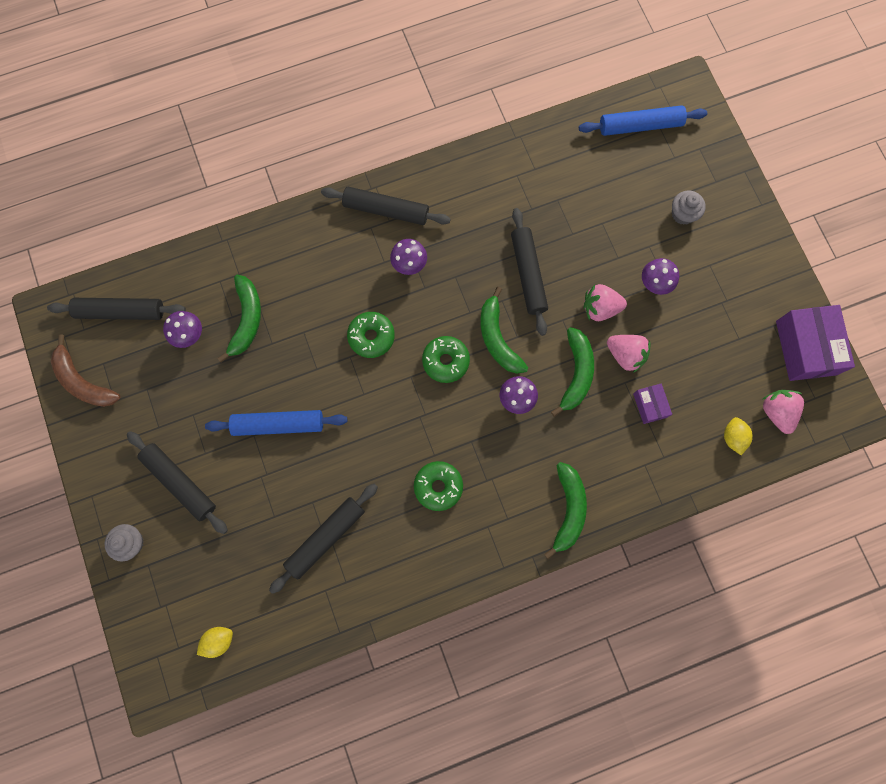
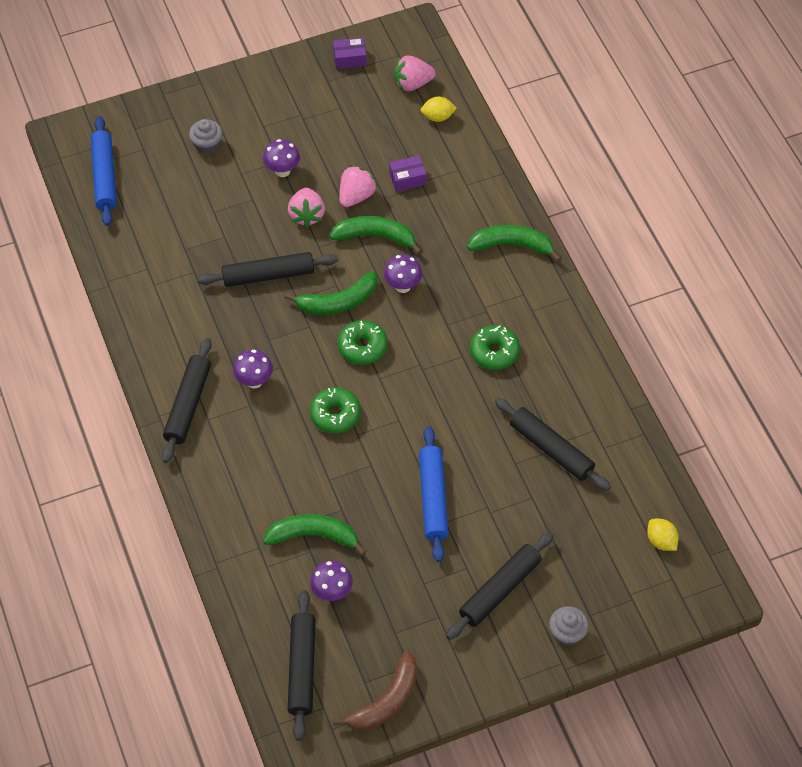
camera: 90 degrees left, 20 degrees down
(806, 348) = (350, 58): purple box -> purple box, size x0.51

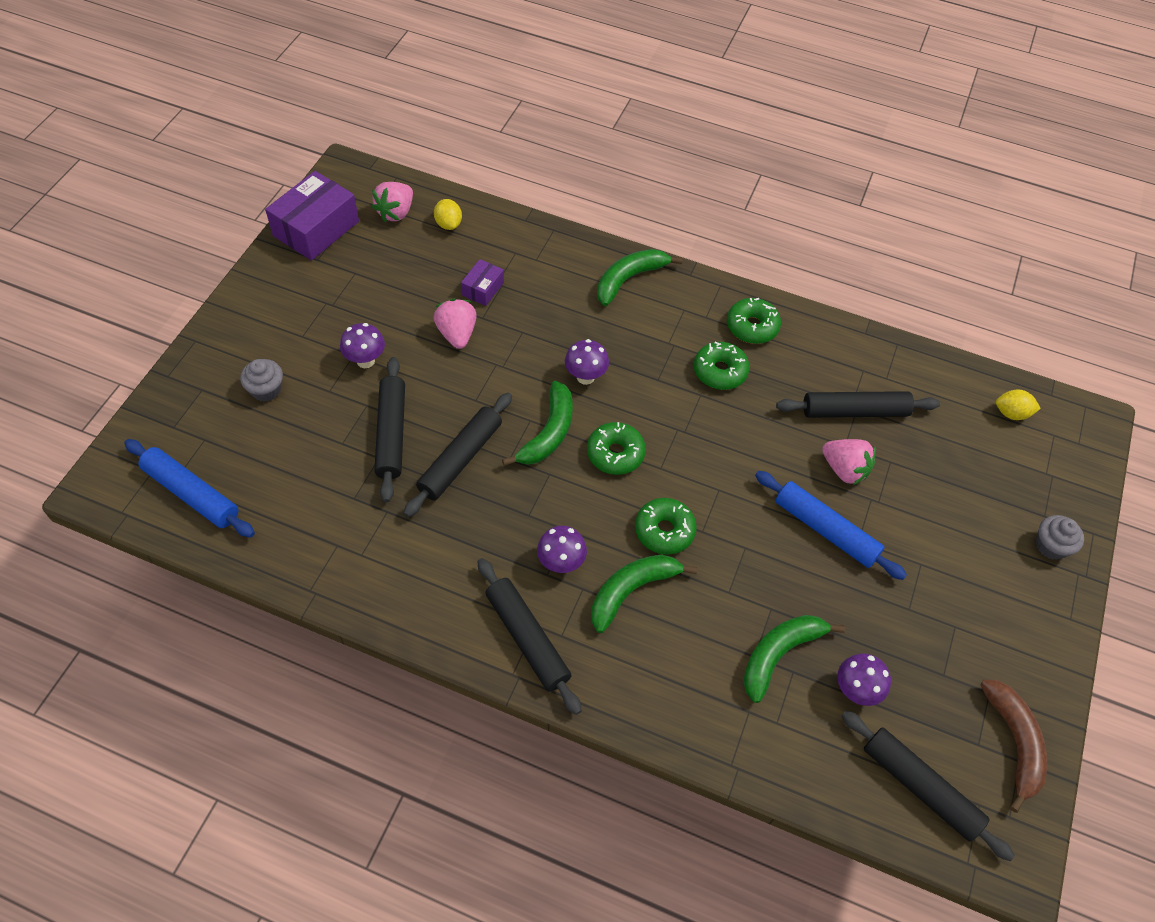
camera: 50 degrees left, 0 degrees up
(307, 215) = (433, 381): pink strawberry -> pink strawberry (844, 469)
(350, 58) = (316, 229): purple box -> purple box, size x1.97
(375, 236) = (513, 354): green banana -> green banana (631, 591)
(438, 117) = (448, 224): yellow lemon -> yellow lemon turned 60 degrees counterclockwise
(500, 590) = (966, 558): black rolling pin -> black rolling pin (391, 433)
(555, 341) = (752, 327): none -> green donut

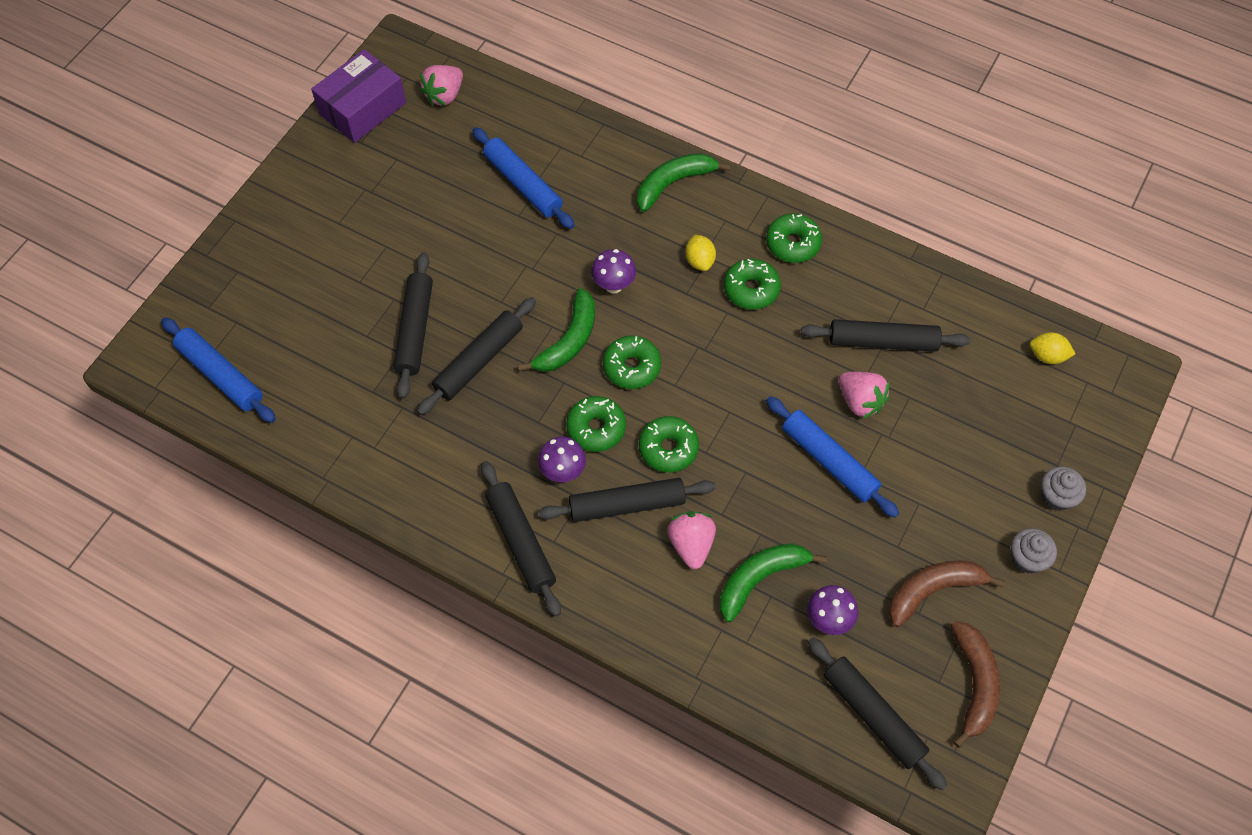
camera: 10 degrees right, 5 degrees up
(266, 389) = (299, 276): grey cupcake -> grey cupcake (1027, 558)
(365, 361) = (398, 253): purple mushroom -> none
(448, 224) = (496, 111): yellow lemon -> yellow lemon (699, 261)
(457, 334) = (491, 231): pink strawberry -> pink strawberry (691, 544)
(483, 289) = (523, 184): purple box -> blue rolling pin
(588, 516) = (596, 428): none -> green donut
(631, 591) = (627, 505): green banana -> black rolling pin
(953, 650) = (933, 590): none -> brown banana

